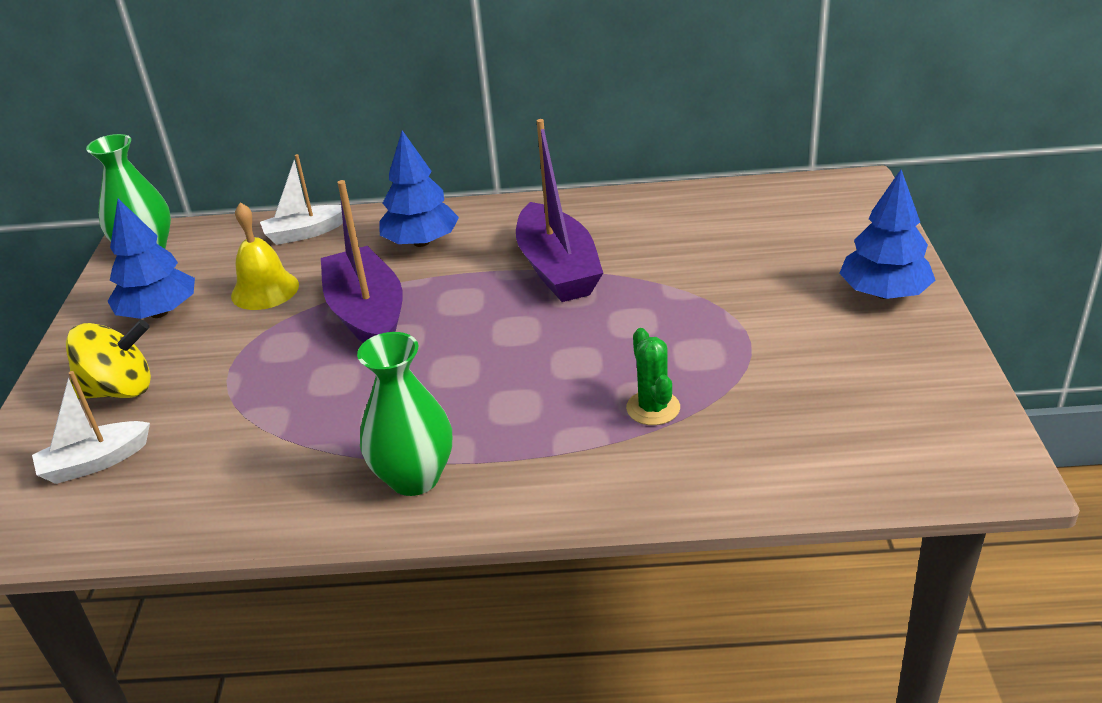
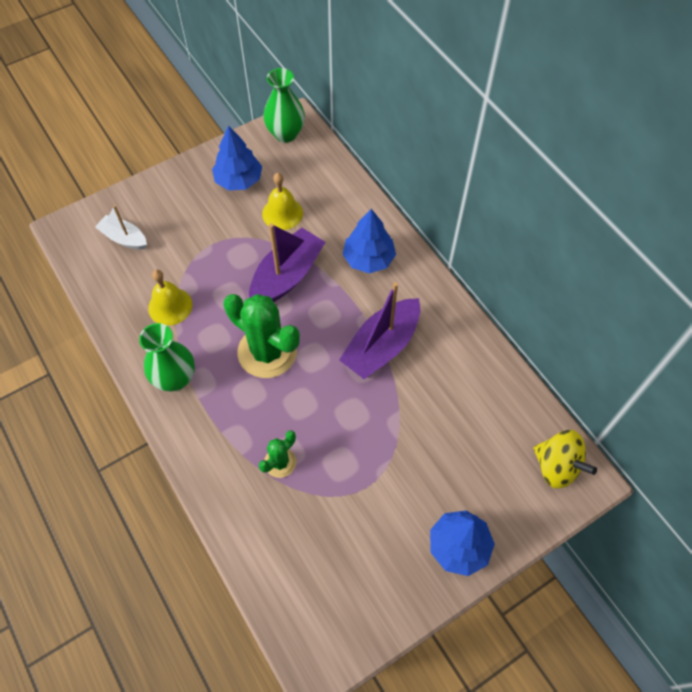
camera: 55 degrees right, 25 degrees up
(120, 390) = (174, 210): yellow spinning top -> yellow spinning top (557, 466)
(281, 445) = (170, 306): none -> yellow bell
(304, 233) = (344, 195): white boat -> none
(466, 368) = (267, 352): none -> green cactus

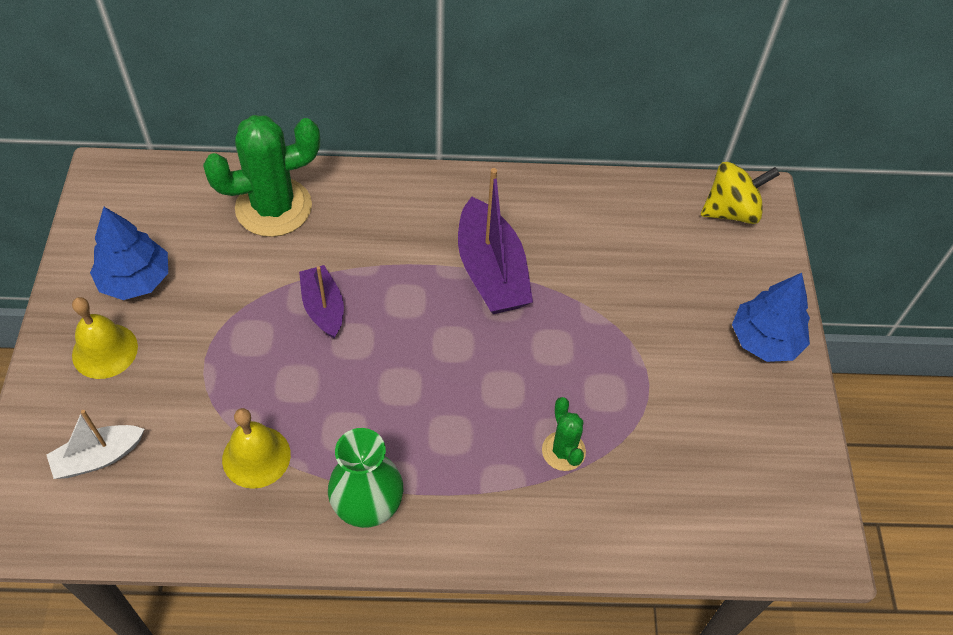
camera: 60 degrees left, 5 degrees down
(267, 352) = (410, 385): green cactus -> green cactus (273, 207)
(282, 213) = (230, 263): yellow bell -> yellow bell (105, 350)
(285, 134) = (115, 194): green vase -> none
(287, 276) = (323, 308): purple boat -> purple boat, size x0.59
(368, 259) = (369, 218): blue tree -> none

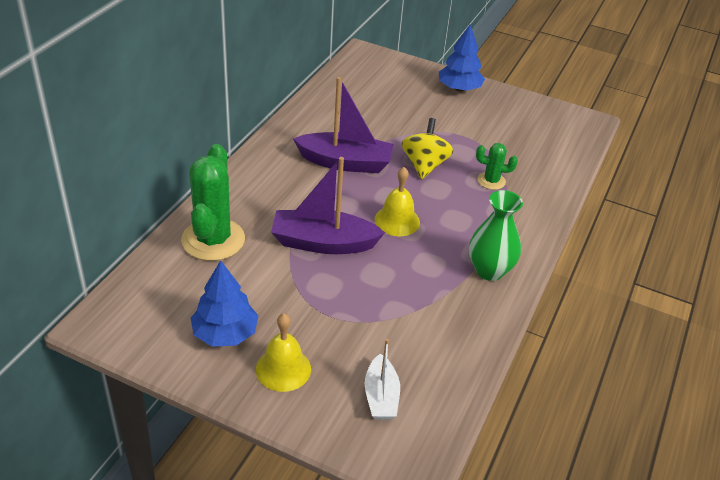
camera: 65 degrees left, 15 degrees down
(256, 456) = (426, 311): yellow bell -> yellow bell (397, 221)
(323, 308) = (323, 243): purple boat -> purple boat, size x1.68
(731, 211) = (366, 64): yellow spinning top -> yellow spinning top (424, 165)

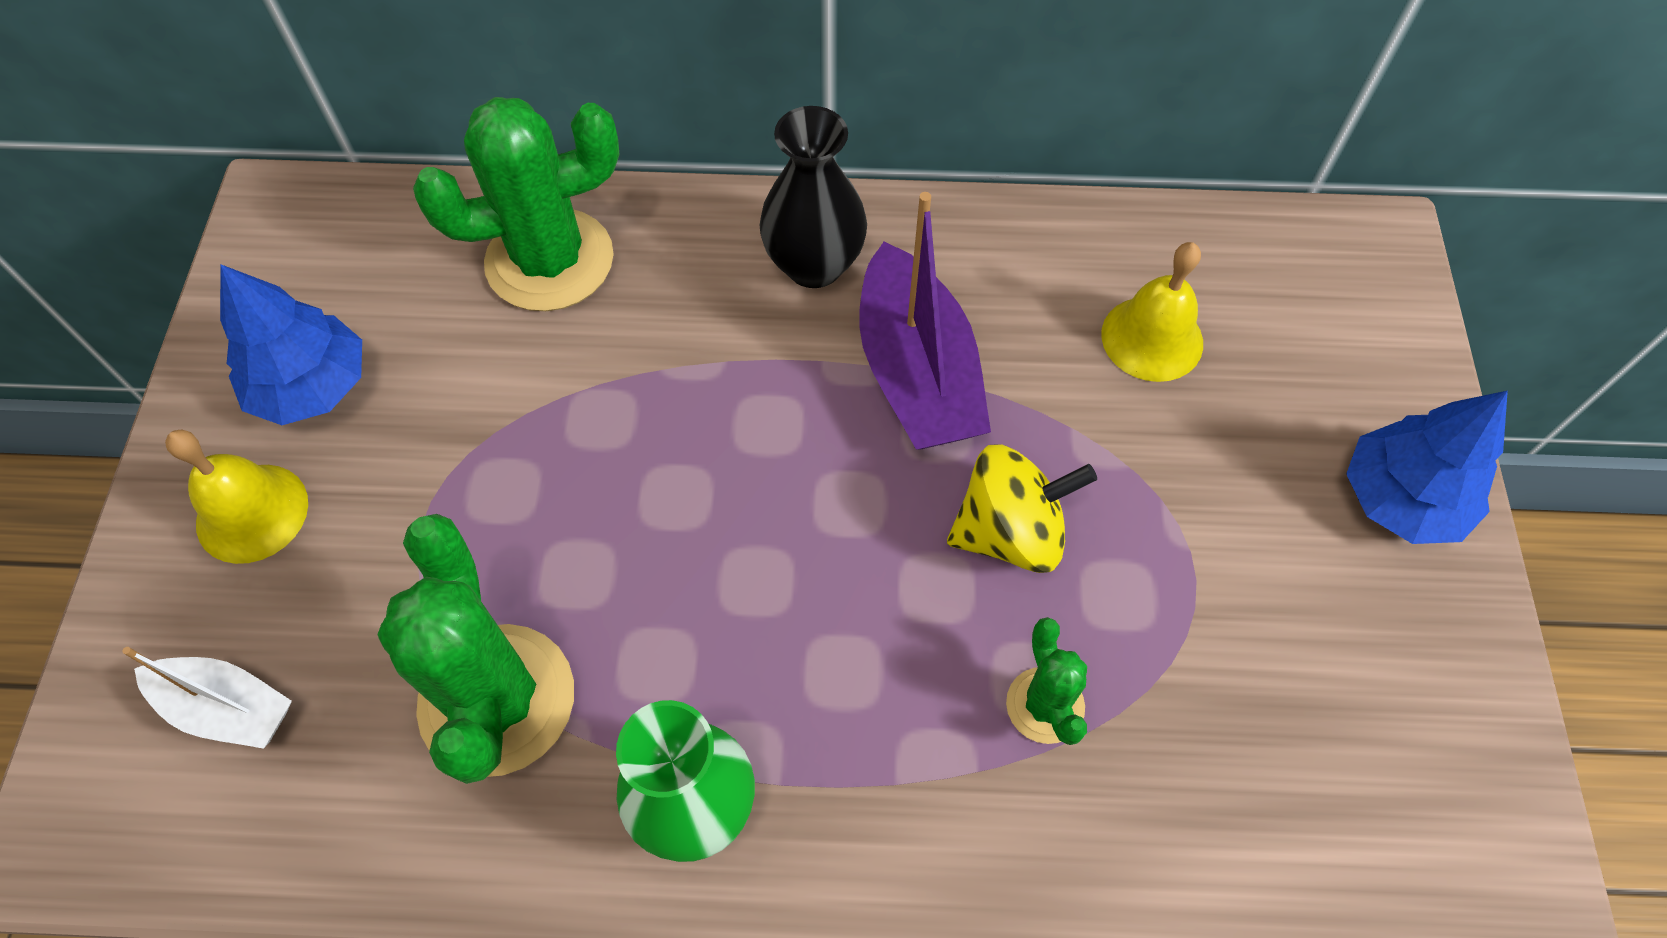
camera: 70 degrees right, 20 degrees up
(276, 170) = (814, 265): none -> black vase
(323, 243) = (627, 437): purple boat -> none
(381, 396) = (228, 708): white boat -> white boat turned 135 degrees counterclockwise
(397, 221) = (771, 547): yellow bell -> yellow bell (1152, 338)
(421, 311) = (497, 700): none -> green cactus

